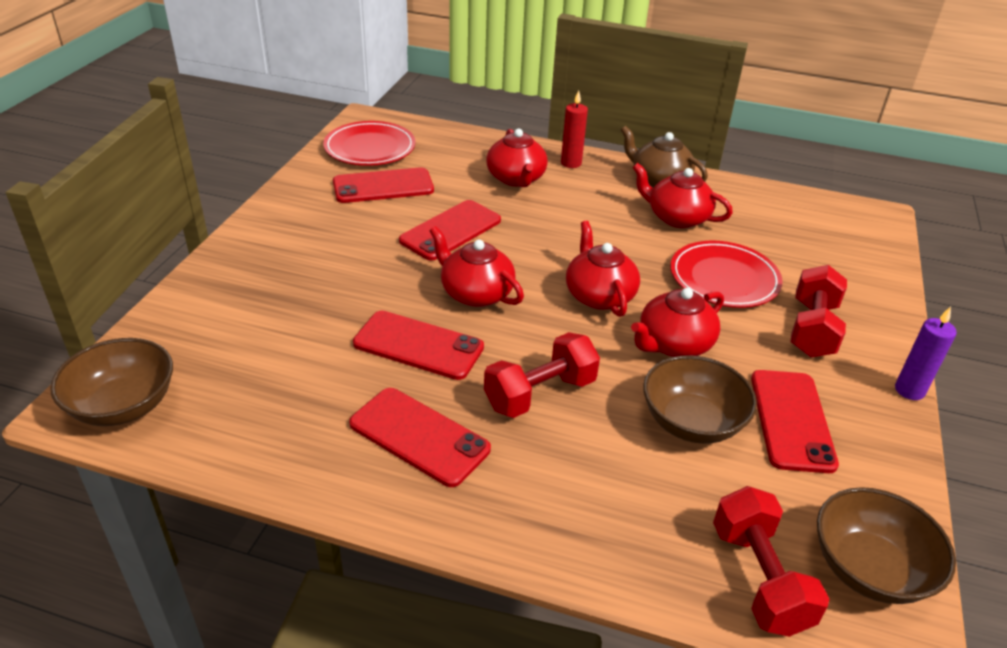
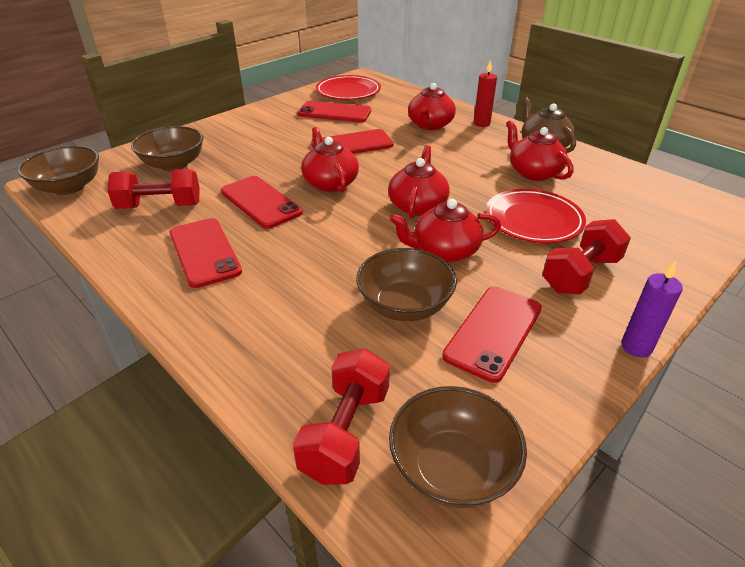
camera: 30 degrees right, 0 degrees up
(244, 324) = (173, 164): none -> brown bowl
(540, 394) = (309, 252): red dumbbell -> red dumbbell (160, 206)

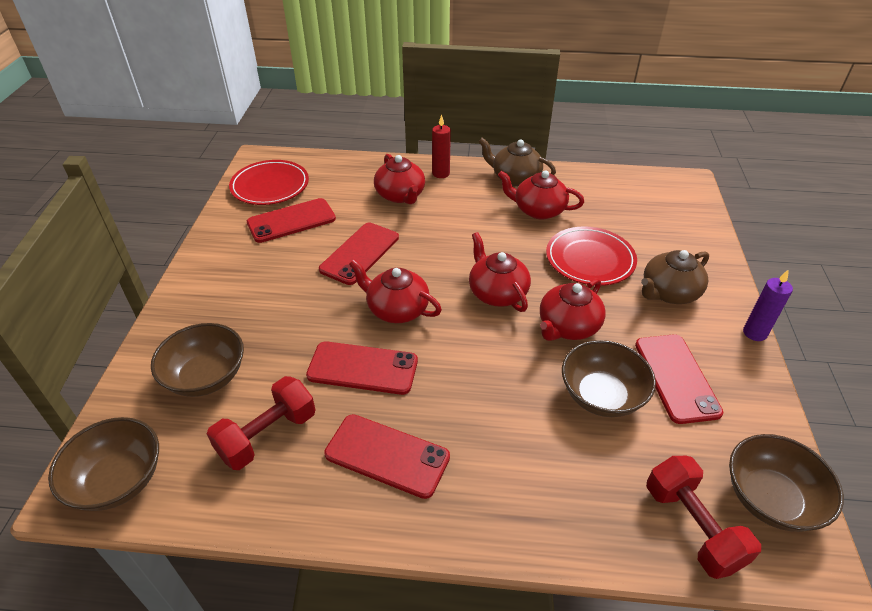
camera: 40 degrees left, 5 degrees up
(581, 274) = (669, 292): red dumbbell -> brown teapot

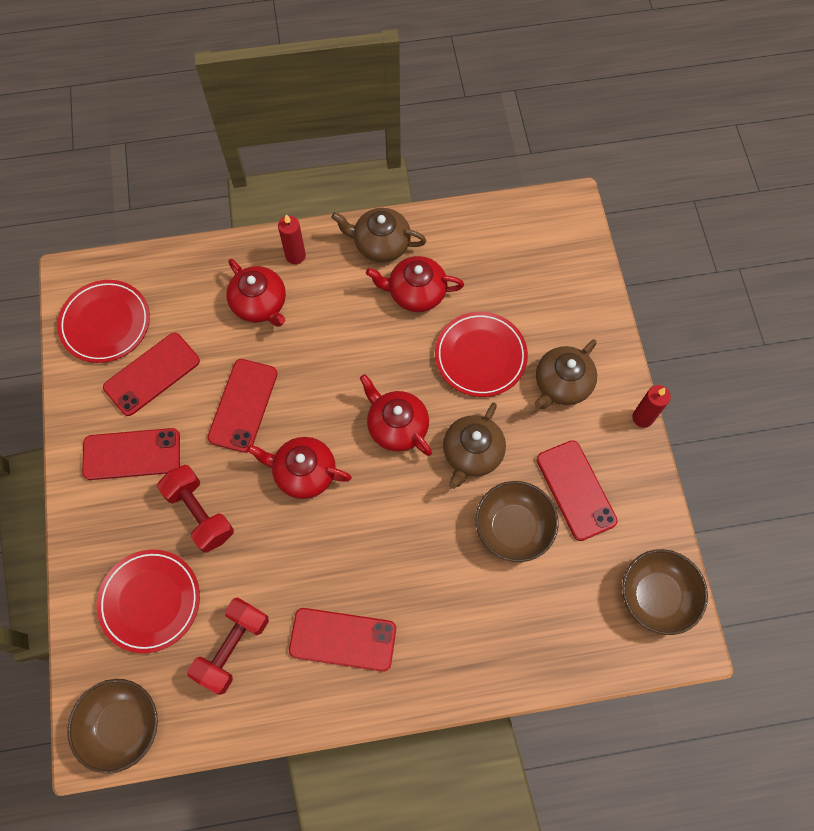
camera: 15 degrees left, 25 degrees up
(206, 377) = (150, 601): brown bowl -> red plate
(362, 368) = (293, 553): red phone -> red phone (132, 454)
(568, 326) = (472, 453): red teapot -> brown teapot
(692, 527) = (597, 638): red dumbbell -> red dumbbell (200, 513)
(754, 333) = (642, 418): purple candle -> red candle

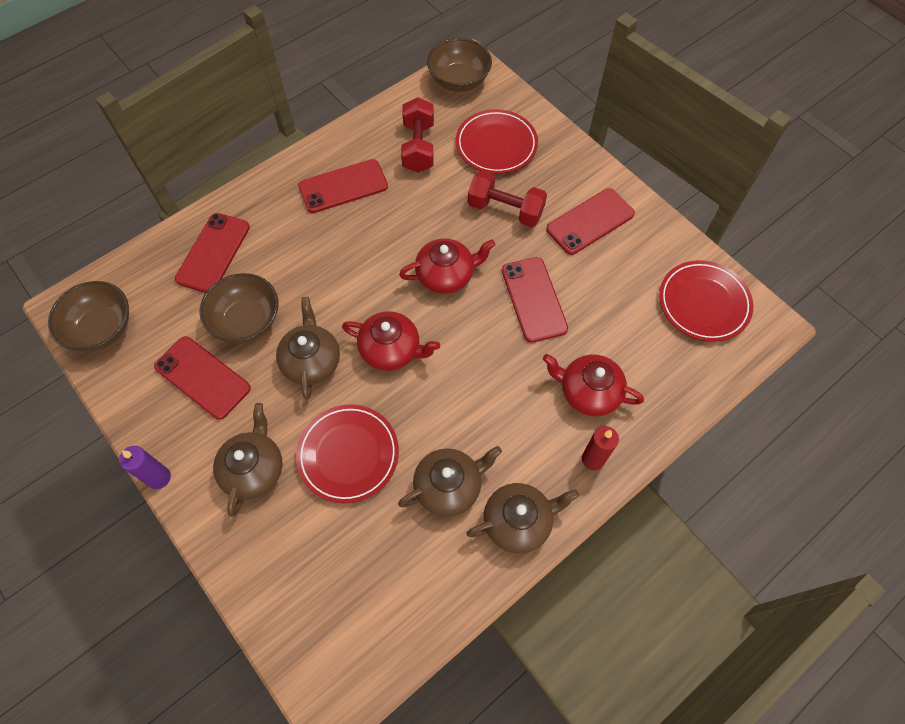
camera: 150 degrees right, 5 degrees down
(152, 374) = (628, 284): red phone -> red phone (213, 253)
(415, 292) = (449, 486): red teapot -> brown teapot
(642, 418) = (159, 477): red candle -> purple candle

